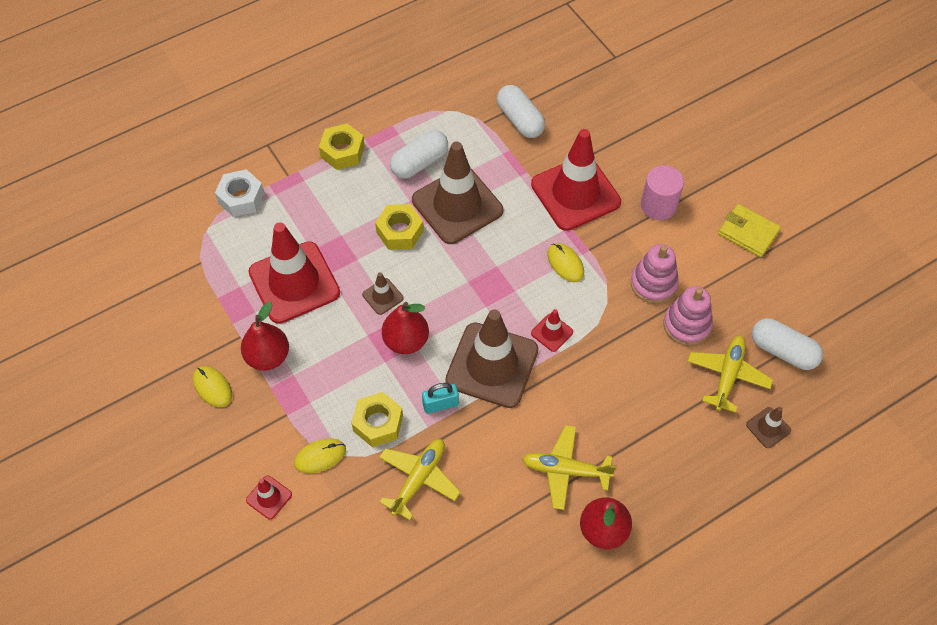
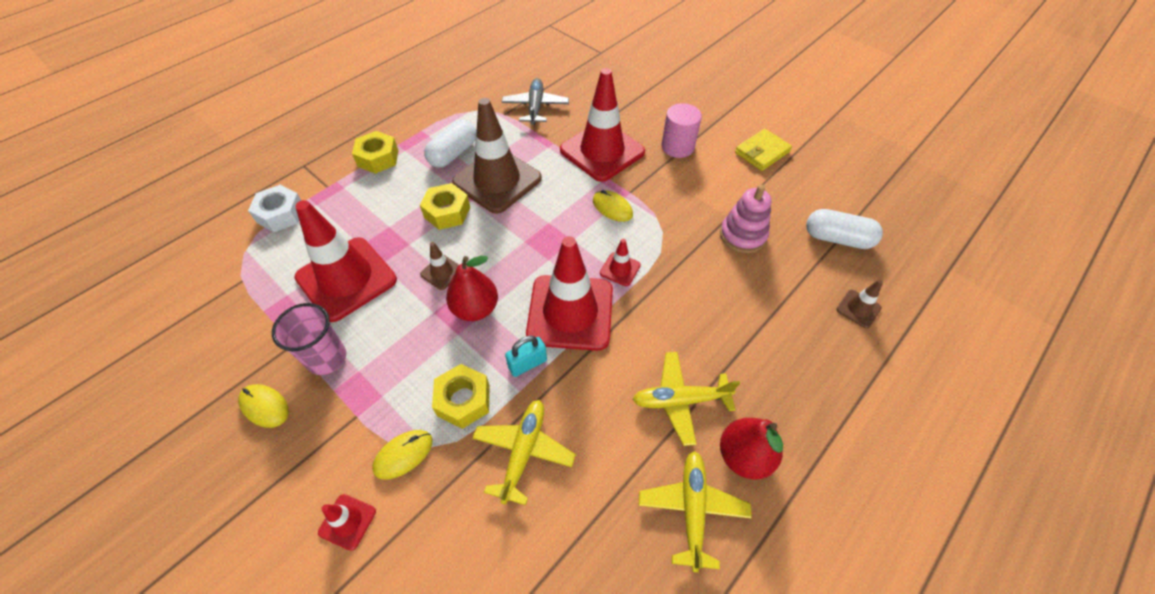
camera: 15 degrees left, 5 degrees down
(268, 356) = (327, 358): red pear -> pink cup
(492, 365) = (570, 312): brown traffic cone -> red traffic cone
(520, 120) = (535, 107): white capsule -> grey plane
(653, 283) = (698, 208): pink stacking toy -> none
(727, 375) = (799, 270): yellow plane -> yellow plane (692, 509)
(748, 232) = (762, 152): yellow wallet -> yellow wallet turned 60 degrees counterclockwise

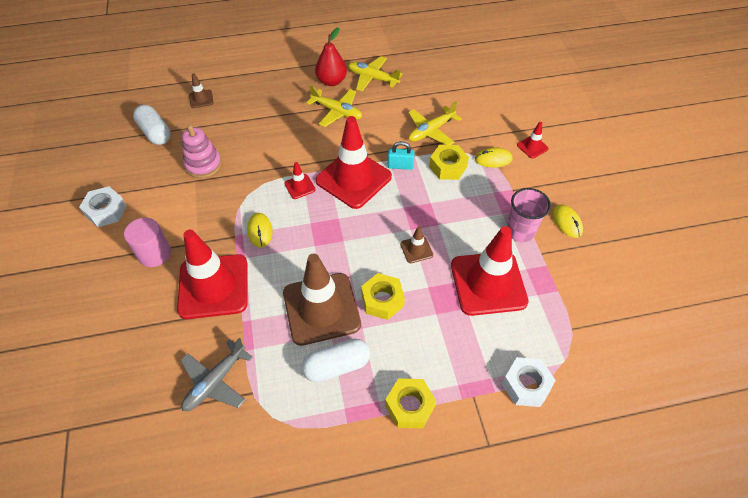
camera: 145 degrees left, 0 degrees up
(475, 309) = (409, 212): red pear -> none
(692, 509) = (372, 78): yellow plane -> yellow plane turned 75 degrees clockwise
(762, 152) = (106, 211): yellow wallet -> white nut

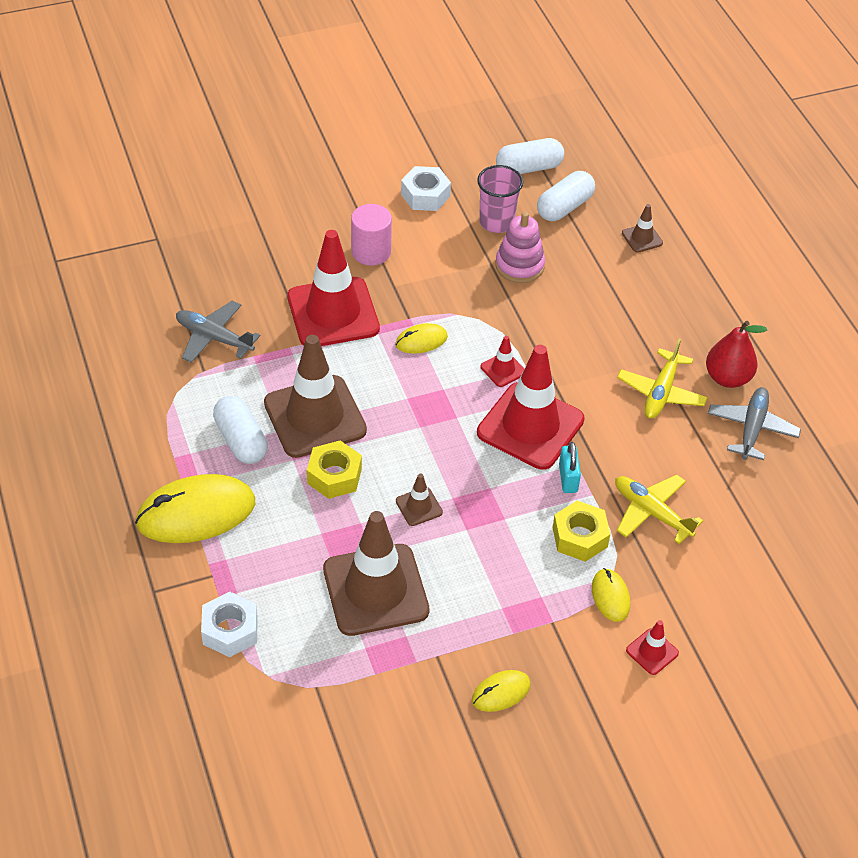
camera: 80 degrees right, 5 degrees down
(106, 146) = (528, 168): none -> white capsule
(372, 78) = (751, 428): yellow plane -> grey plane
(409, 406) = (196, 513): yellow nut -> yellow mouse
(488, 283) = (375, 590): red traffic cone -> brown traffic cone
(520, 231) = (472, 630): pink cup -> pink cup (496, 222)

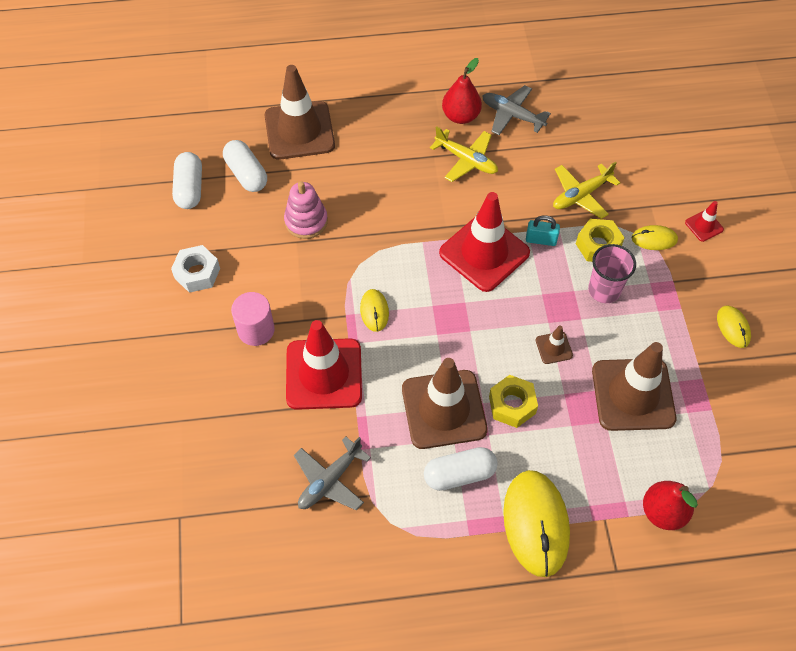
camera: 75 degrees left, 10 degrees up
(230, 630) = (663, 512): white nut -> red pear
(496, 222) = (249, 226): pink cup -> pink cup (604, 290)
(503, 369) = (420, 258): red traffic cone -> none
(642, 238) = (299, 131): brown traffic cone -> brown traffic cone, size x2.34

